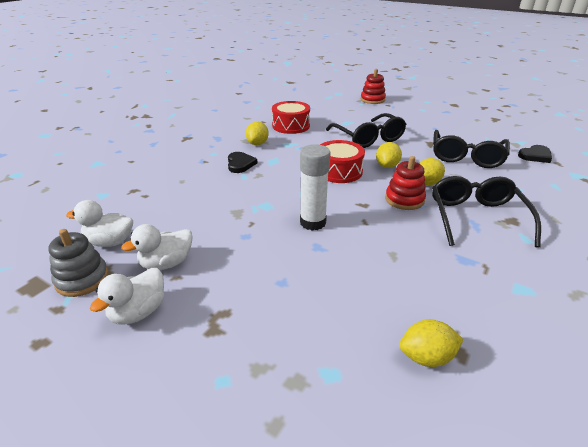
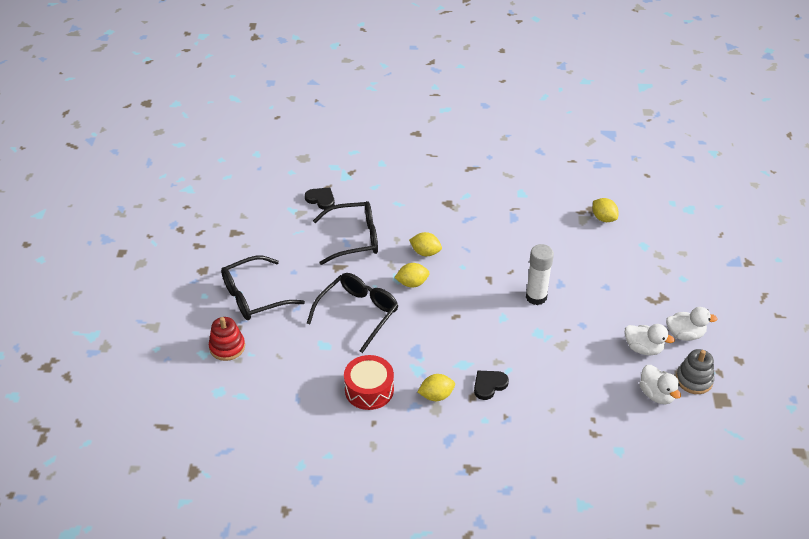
camera: 120 degrees left, 10 degrees up
(339, 171) = (447, 310): red drum -> none
(404, 199) = (463, 259): red stacking toy -> none
(476, 217) = (458, 219): black glasses -> black glasses (254, 296)

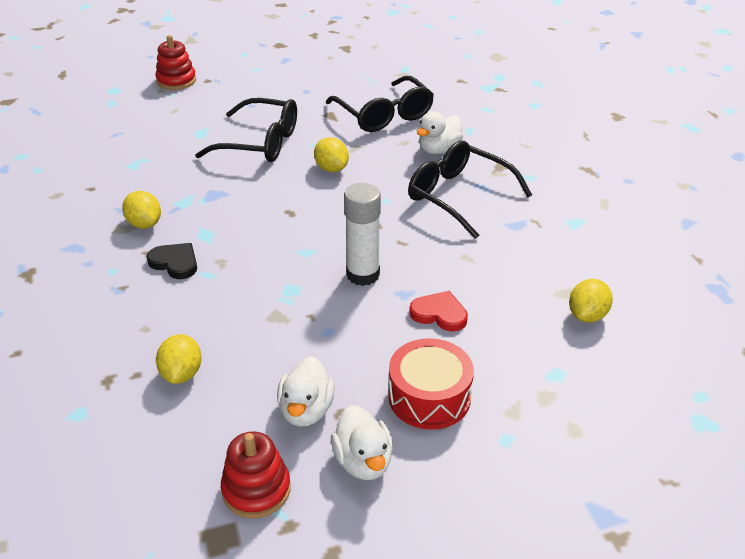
camera: 70 degrees right, 5 degrees down
(254, 296) = (256, 78): black glasses -> black glasses (458, 196)
(321, 199) = (435, 81): black heart -> none
(369, 390) = (141, 175): red drum -> red drum (429, 397)
(425, 252) = (393, 167): yellow lemon -> yellow lemon (182, 373)
(583, 274) = (439, 314): none -> red heart
(656, 394) = (207, 442): white duck -> white duck (439, 150)
(694, 380) = (256, 489): grey stacking toy -> red stacking toy

